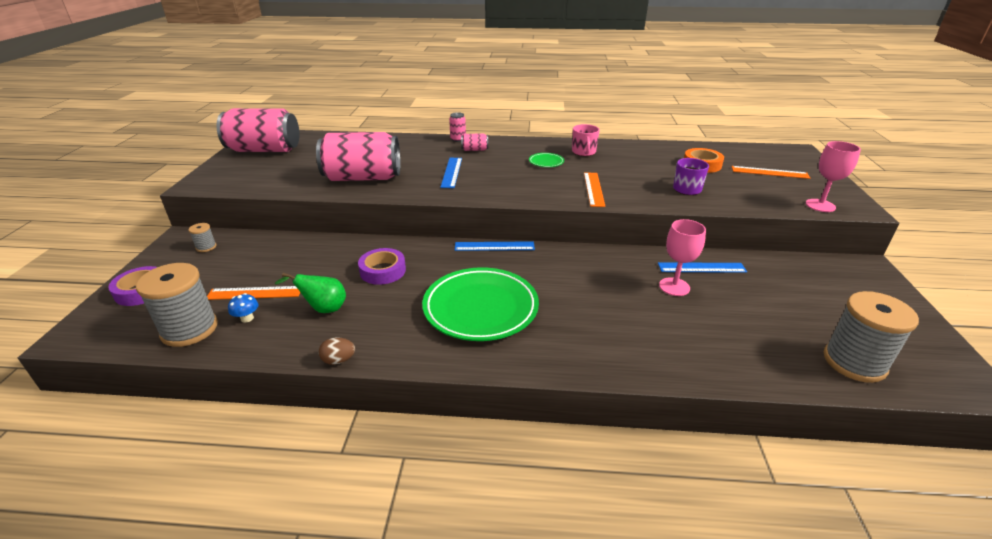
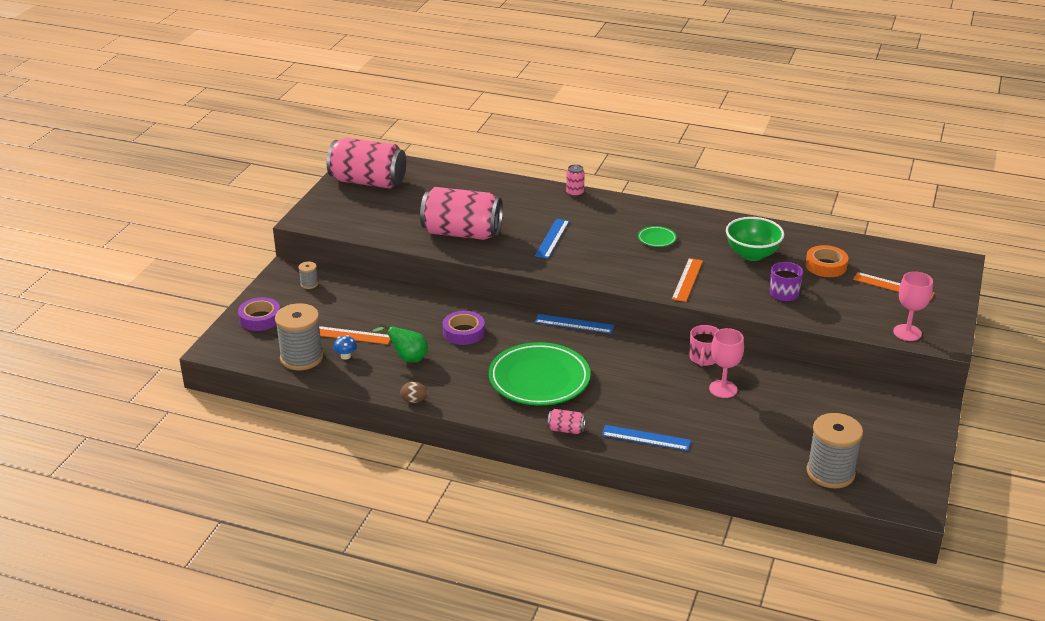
camera: 15 degrees right, 0 degrees up
(474, 150) = (587, 211): pink can -> pink can (566, 430)
(583, 152) = (705, 231): pink mug -> pink mug (703, 358)
(635, 164) = (752, 254): none -> green bowl
(701, 267) = (763, 376): blue ruler -> blue ruler (646, 438)

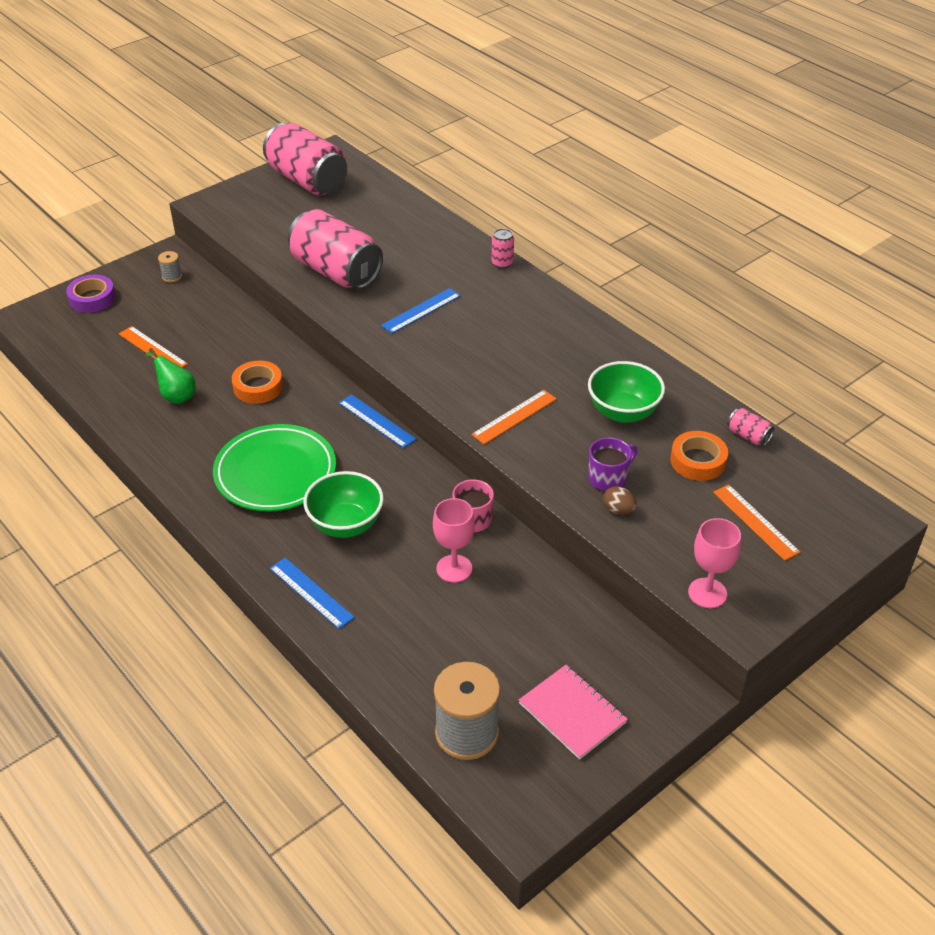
camera: 30 degrees right, 10 degrees up
(301, 358) = (84, 356): grey spool -> none
(346, 356) = (124, 370): blue mushroom -> none
(414, 400) = (135, 447): brown egg -> brown egg (618, 510)
(463, 332) = (258, 387): purple tape -> orange tape
(566, 430) = (241, 545): pink can -> pink can (748, 436)
(624, 391) = (346, 524): none -> green bowl
(656, 239) = (533, 352): green plate -> none
(879, 436) = (572, 713): none -> pink notebook

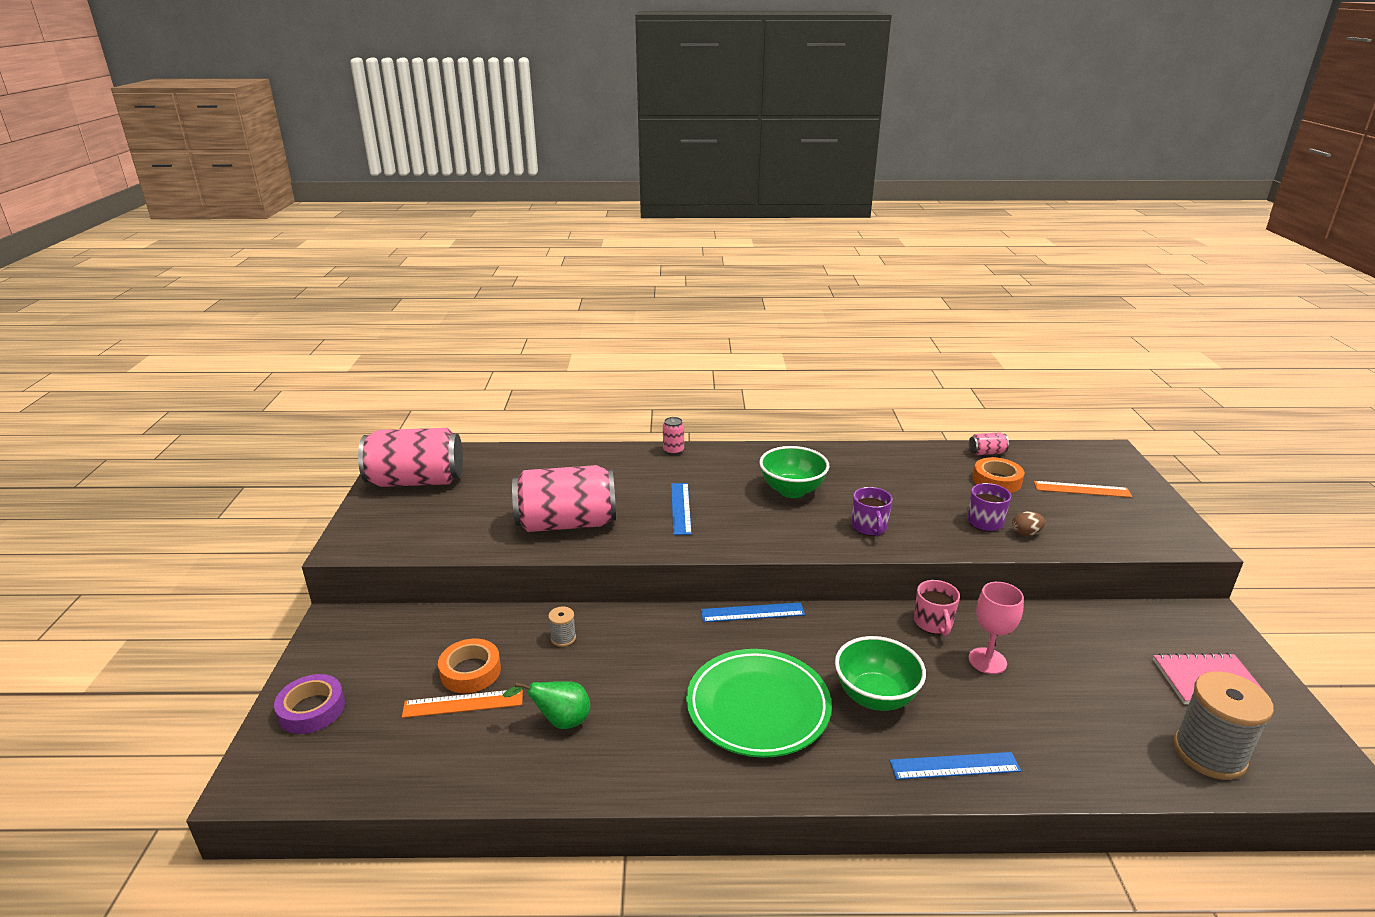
camera: 50 degrees left, 15 degrees down
(172, 276) = (372, 635): grey spool -> grey spool (563, 638)
(258, 387) = (619, 659): orange tape -> orange tape (470, 671)
(514, 417) = (869, 527): orange ruler -> purple mug
(623, 412) = (913, 483): green bowl -> green bowl (792, 490)
(707, 593) = (1148, 540): pink goblet -> none

